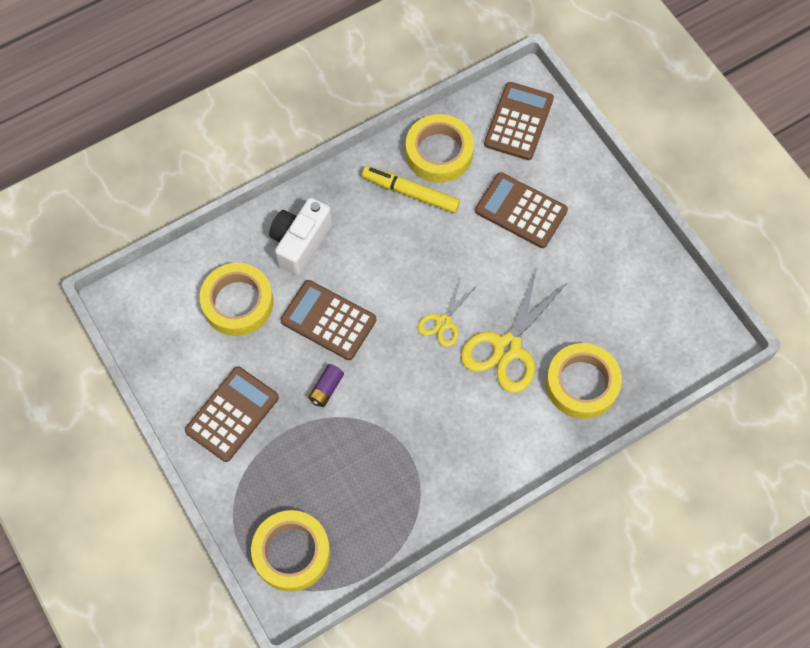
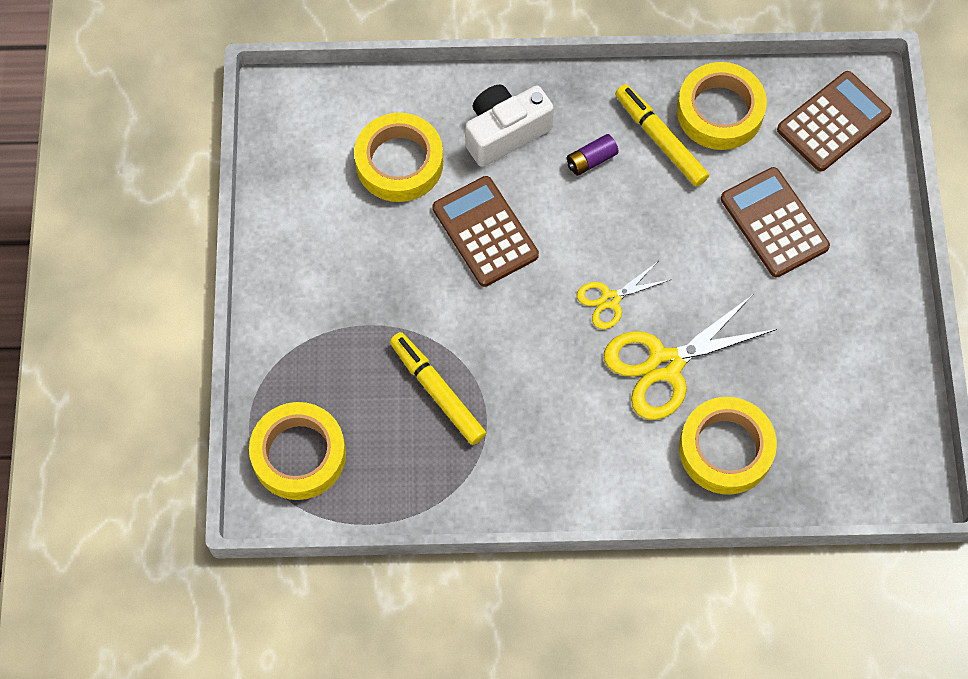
camera: 30 degrees right, 0 degrees up
(232, 414) = (323, 277): brown calculator -> none
(326, 389) = (438, 303): purple battery -> purple battery (591, 160)
(363, 452) = (437, 392): none -> yellow marker

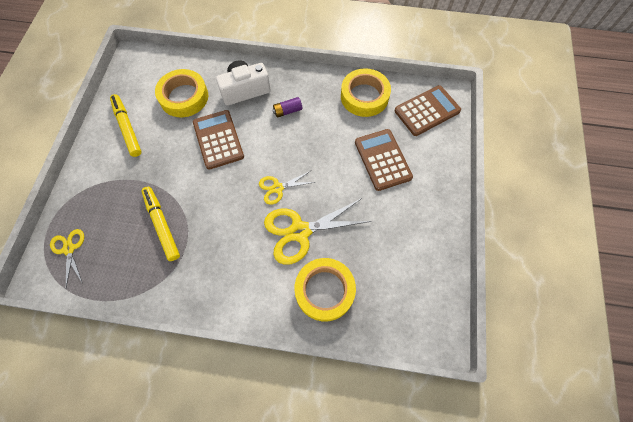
camera: 10 degrees right, 0 degrees up
(299, 454) = (69, 249): yellow tape -> yellow scissors
(660, 140) = (328, 106): yellow marker -> yellow marker (127, 128)

